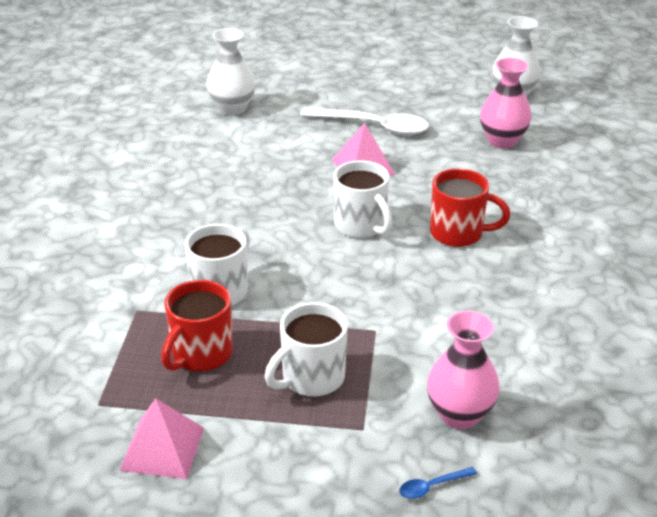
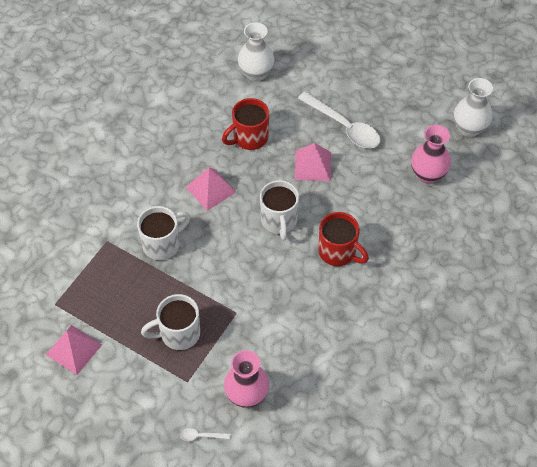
camera: 25 degrees right, 20 degrees up
(200, 354) = (126, 290): red mug -> red mug (249, 138)
(249, 220) = (211, 189): none -> pink pyramid
(432, 486) = (201, 436): blue spoon -> white spoon

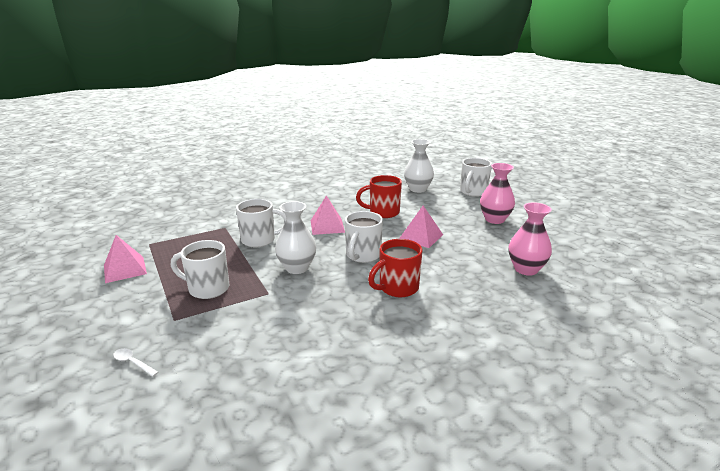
camera: 30 degrees right, 30 degrees down
(247, 395) = (209, 350): pink vase -> pink vase (494, 219)
(317, 54) = (473, 192): none -> white mug
(338, 252) = (397, 288): red mug -> red mug turned 75 degrees clockwise
(344, 127) = (465, 226): white spoon -> none
(469, 128) = (588, 255): white vase -> white vase (297, 268)

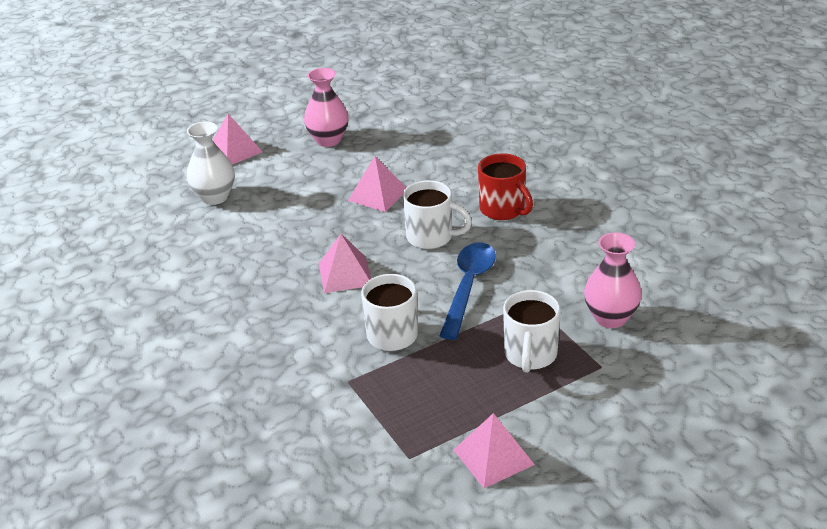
camera: 90 degrees left, 10 degrees up
(133, 362) = (683, 375): white spoon -> none
(297, 268) = (468, 287): white vase -> blue spoon
(383, 212) = (300, 226): red mug -> none
(473, 192) = (234, 151): white mug -> pink pyramid
(526, 269) = (452, 131): pink vase -> pink vase (610, 318)

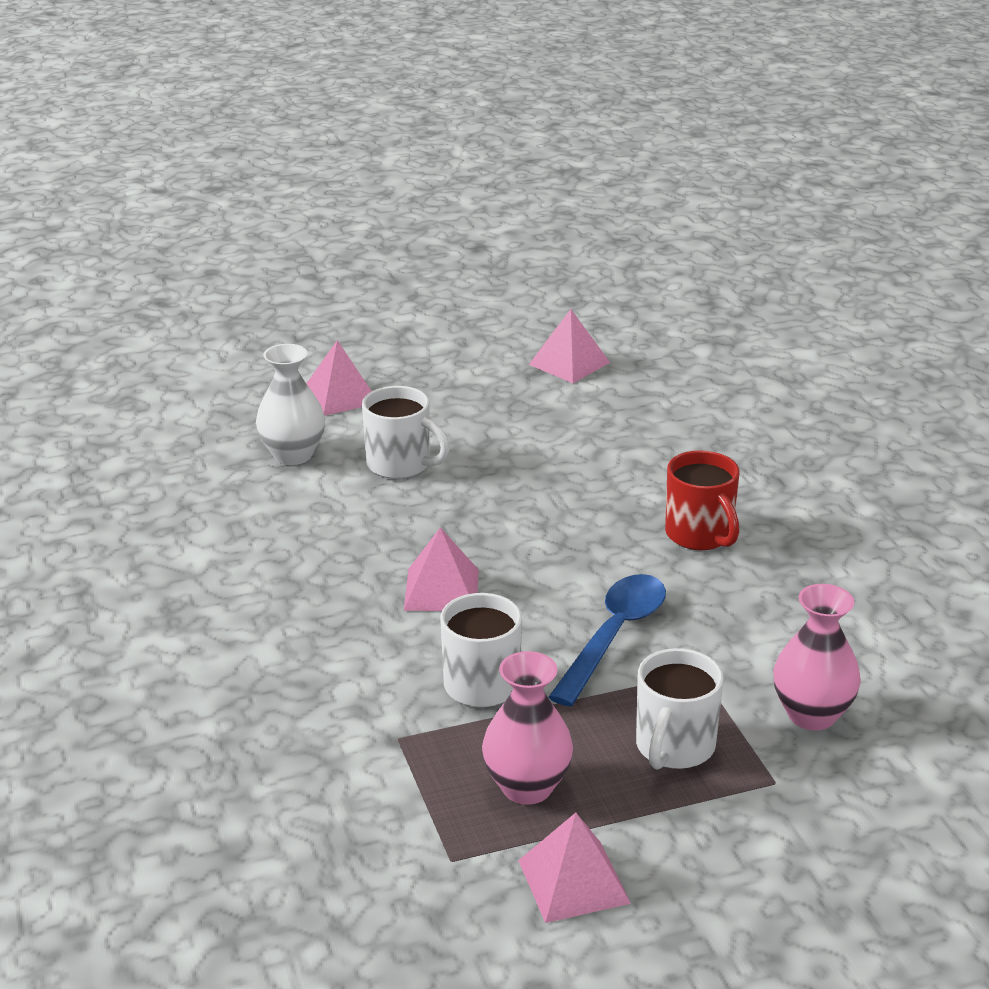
camera: 10 degrees right, 5 degrees down
(328, 140) = (477, 400): pink vase -> pink vase (527, 787)
(378, 195) = (524, 486): pink pyramid -> pink pyramid (569, 363)
(431, 237) = (582, 558): white mug -> white mug (400, 465)

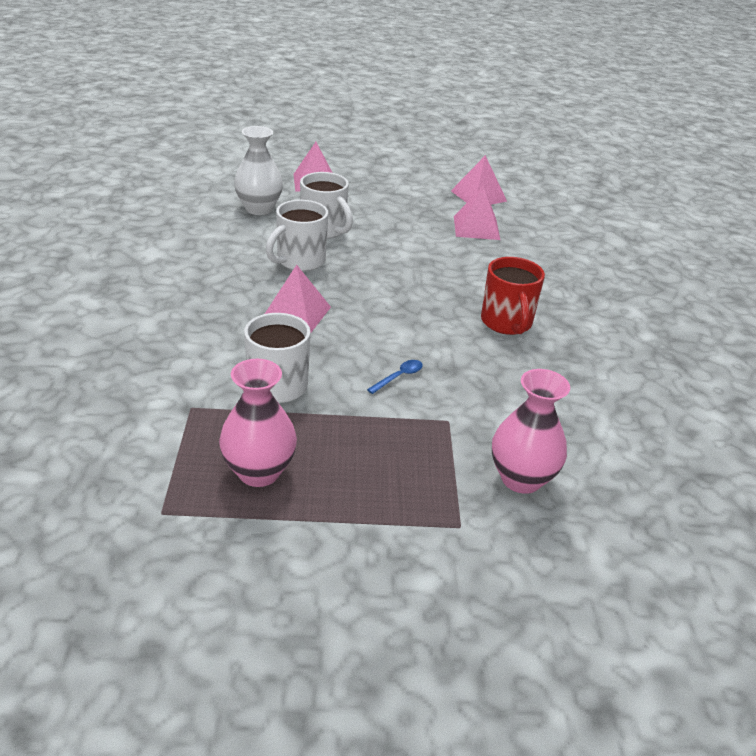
camera: 15 degrees right, 5 degrees up
(573, 881) = (243, 561): pink pyramid -> pink pyramid (476, 228)
(614, 636) = (399, 377): blue spoon -> blue spoon, size x0.42
(674, 748) = (393, 474): white mug -> white mug (299, 261)

